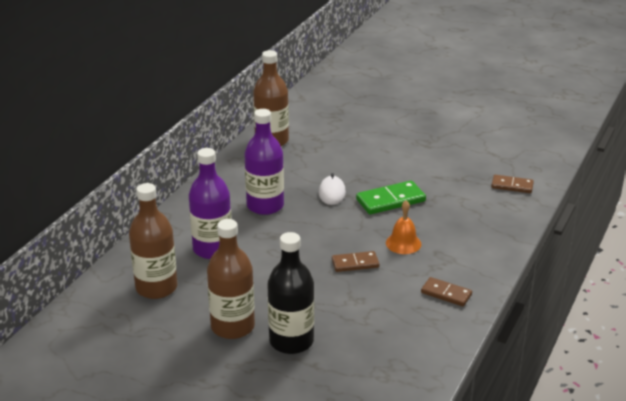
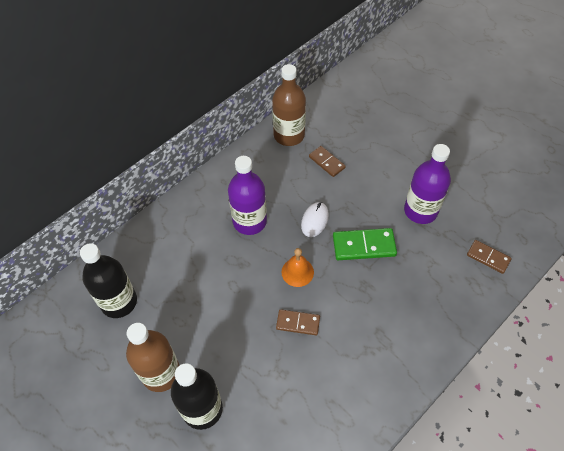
camera: 20 degrees right, 25 degrees up
(156, 288) = (119, 302): brown bottle -> black bottle
(212, 249) = (183, 266): purple bottle -> purple bottle (420, 211)
(403, 243) = (352, 309): orange bell -> orange bell (297, 272)
(446, 294) = (364, 391): brown domino -> brown domino (326, 162)

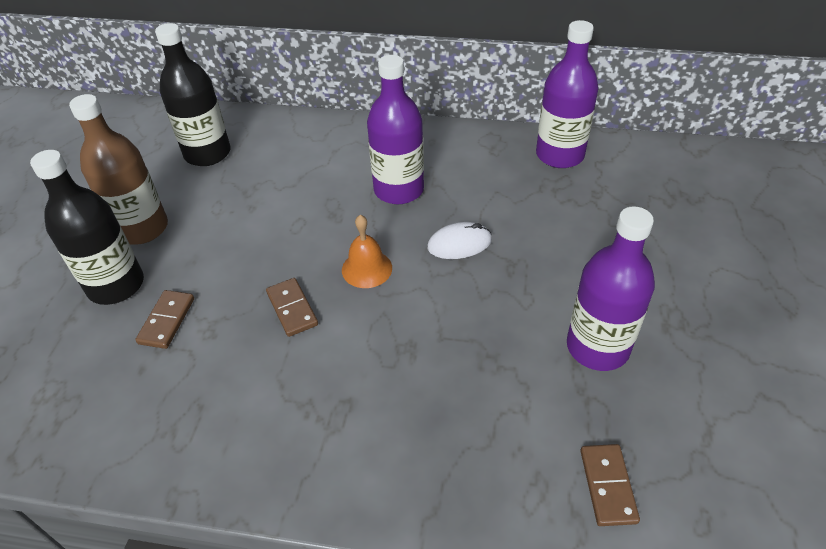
camera: 55 degrees right, 10 degrees down
(289, 135) = (559, 155): brown bottle -> purple bottle
(326, 162) = (561, 208): brown domino -> brown domino (166, 321)
(364, 246) = (470, 313): green domino -> none

